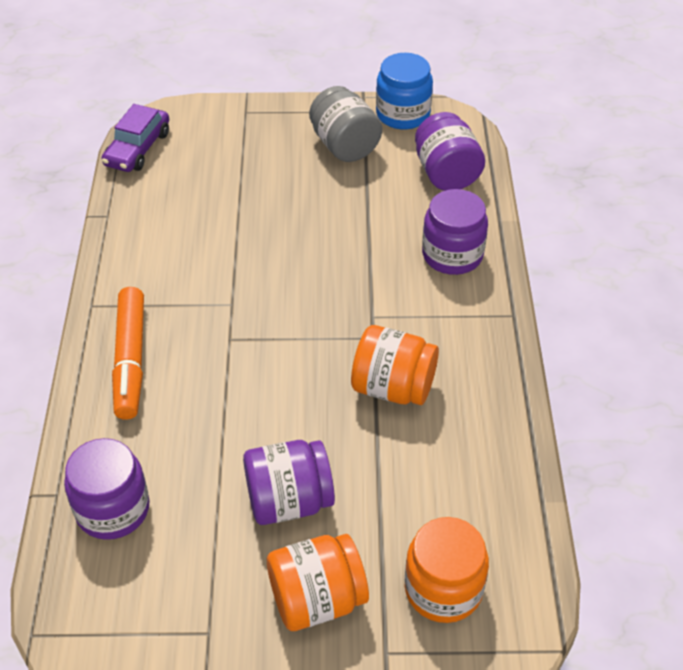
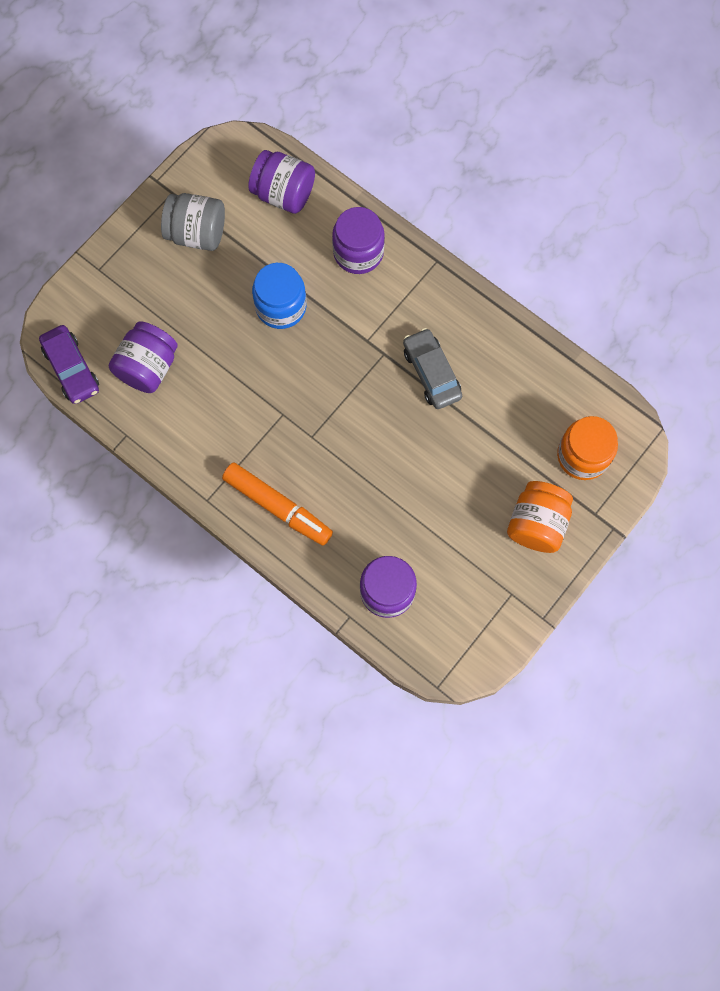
camera: 50 degrees left, 25 degrees up
(289, 501) = (462, 491): purple jar -> purple jar (148, 367)
(393, 387) = (431, 373): orange jar -> grey car
(403, 114) = (199, 171): blue jar -> blue jar (281, 306)

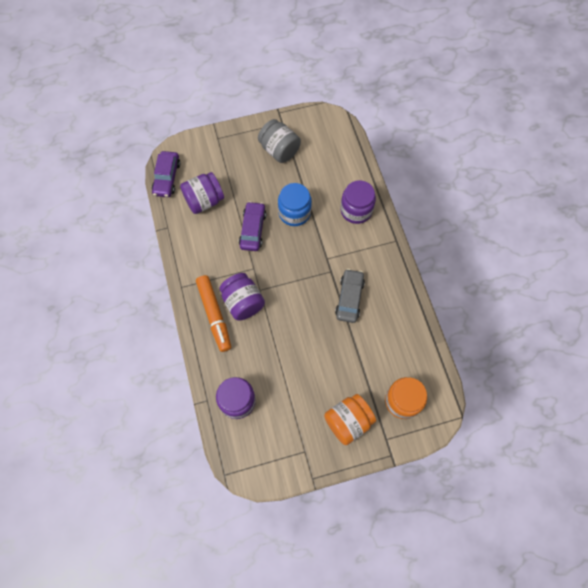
camera: 35 degrees right, 5 degrees down
(243, 364) = (253, 229): none -> purple car
(283, 194) = (338, 157): purple jar -> purple jar (243, 302)

